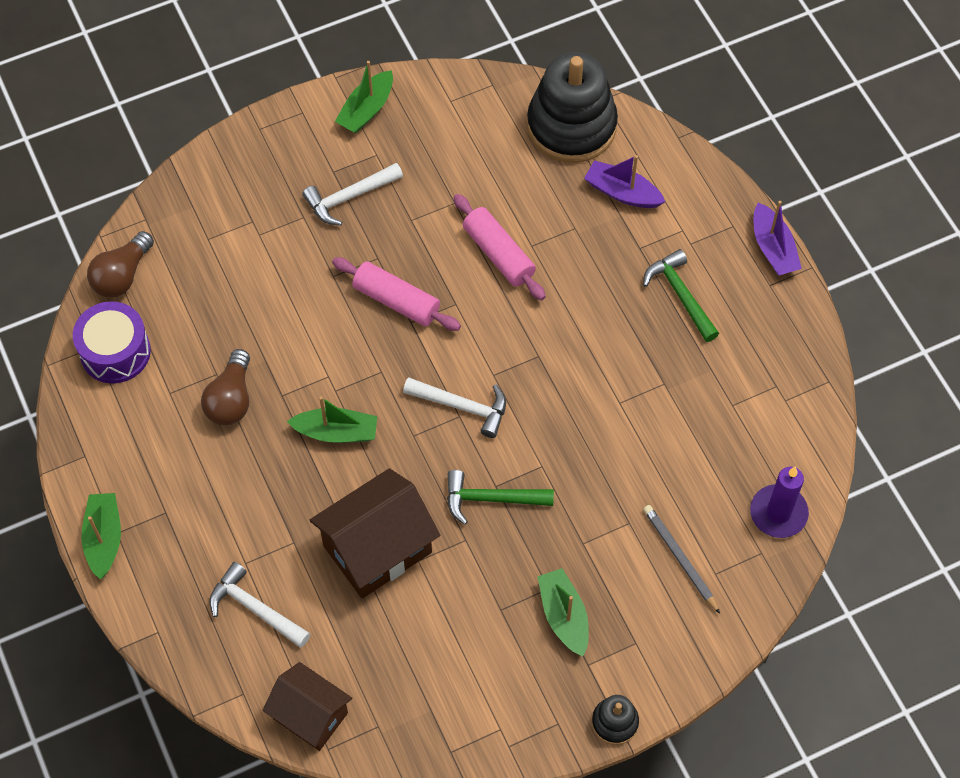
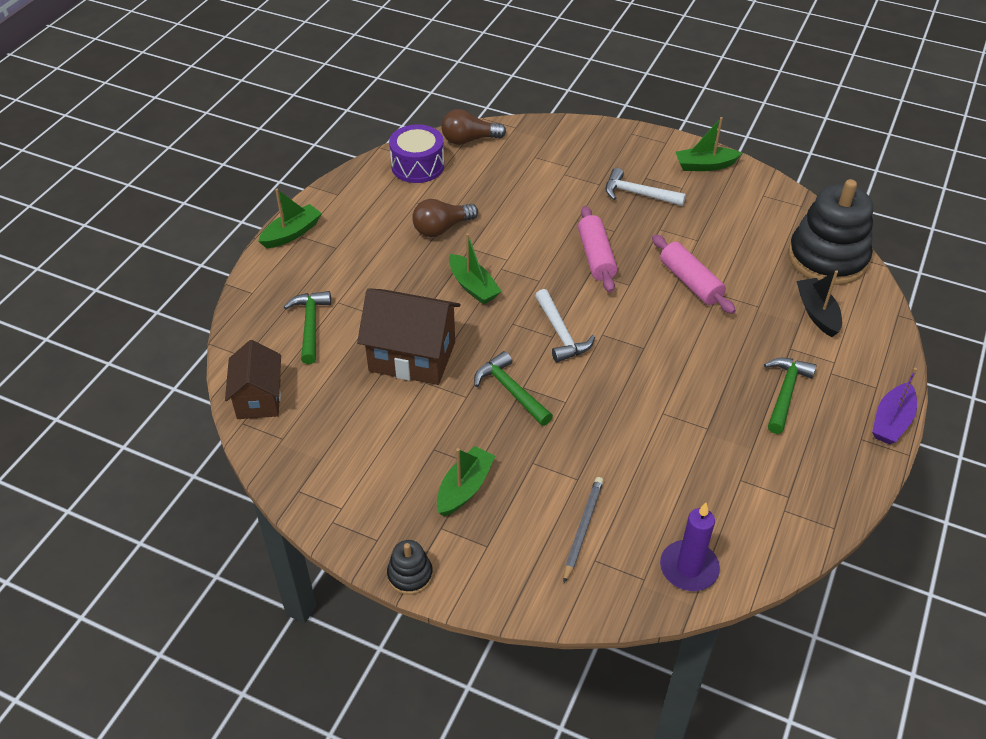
camera: 50 degrees right, 15 degrees down
(255, 608) = (310, 325): white hammer -> green hammer
(499, 254) = (690, 282): pink rolling pin -> pink rolling pin turned 45 degrees counterclockwise
(622, 192) = (817, 313): purple boat -> black boat

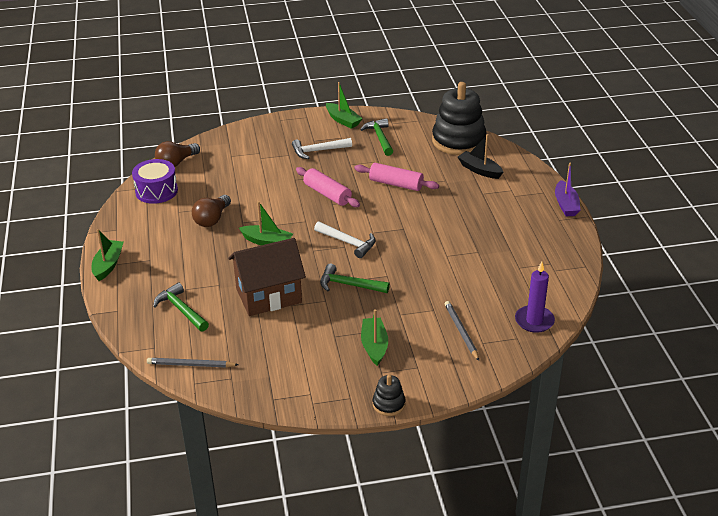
camera: 35 degrees left, 10 degrees down
(259, 399) = (191, 365): brown house -> grey pencil
(705, 165) = (343, 120): green boat -> green boat turned 90 degrees counterclockwise
(785, 393) = (501, 216): green hammer -> green hammer (379, 138)

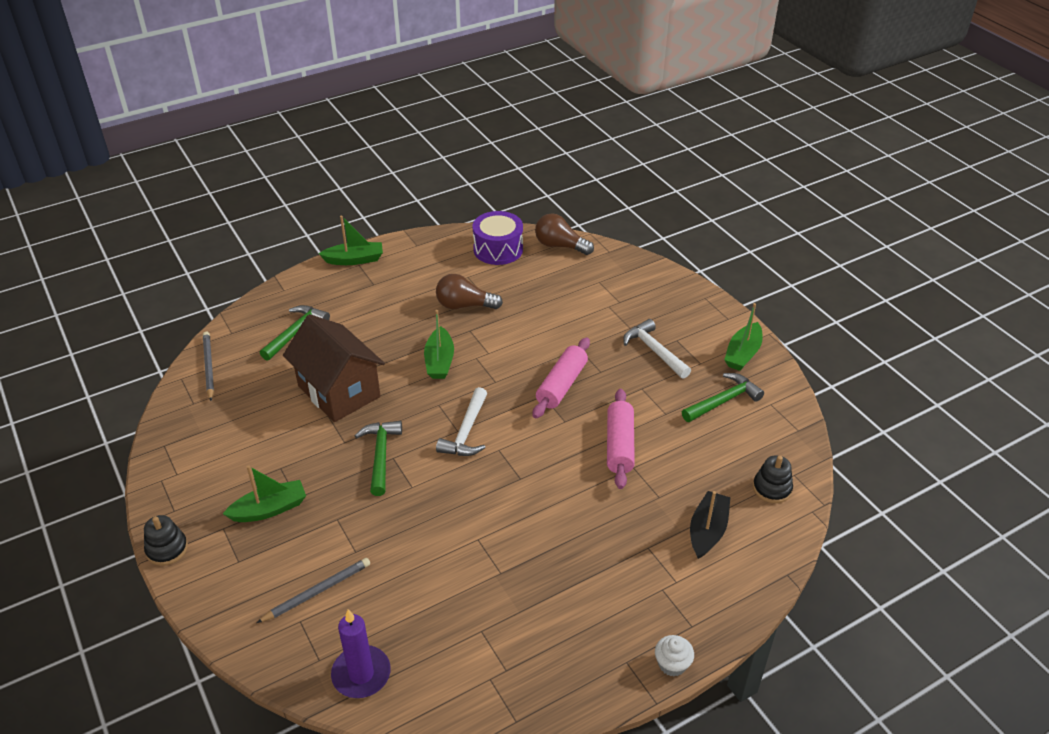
camera: 70 degrees right, 5 degrees up
(458, 141) = (772, 488): black stacking toy -> black stacking toy, size x0.45
(566, 205) = (672, 664): purple boat -> white cupcake

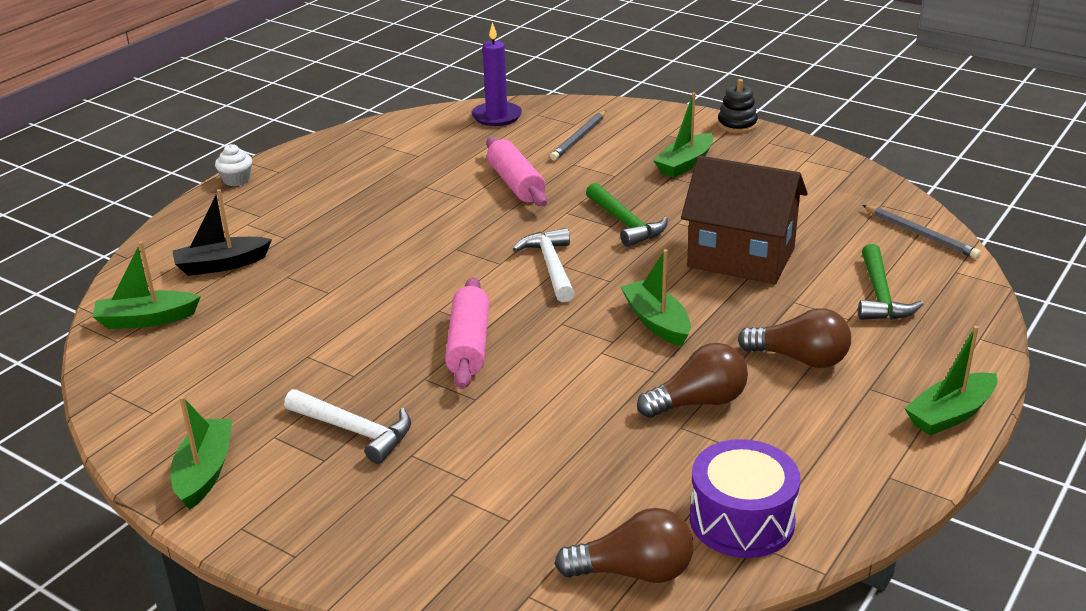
camera: 155 degrees right, 10 degrees down
(388, 310) = (800, 359): none -> brown light bulb
(620, 445) = (354, 306): pink rolling pin -> pink rolling pin (515, 184)
(707, 531) = (221, 265): black boat -> black boat turned 75 degrees clockwise
(723, 401) = (226, 395): green hammer -> none
(772, 488) = (146, 319): black stacking toy -> green boat

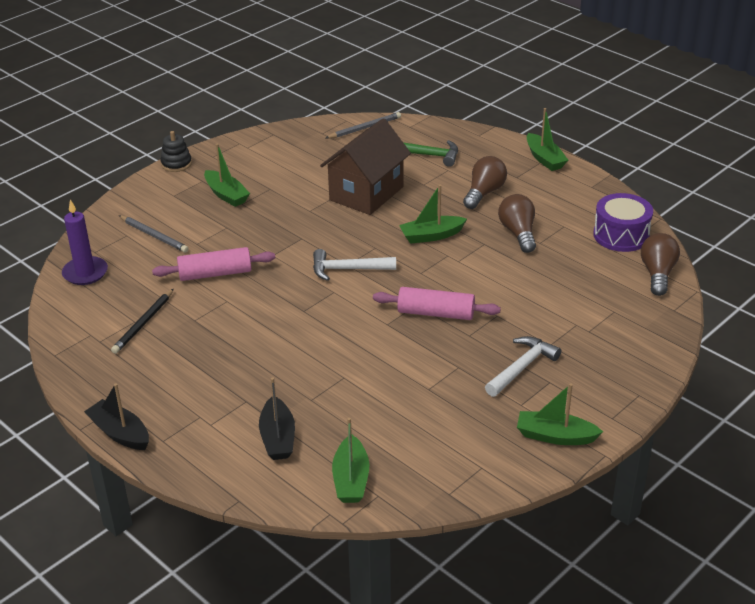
camera: 80 degrees left, 5 degrees up
(236, 180) = (120, 433): white cupcake -> black boat
(414, 160) = (144, 323): none -> black pencil
(625, 223) = (301, 231): green hammer -> none

